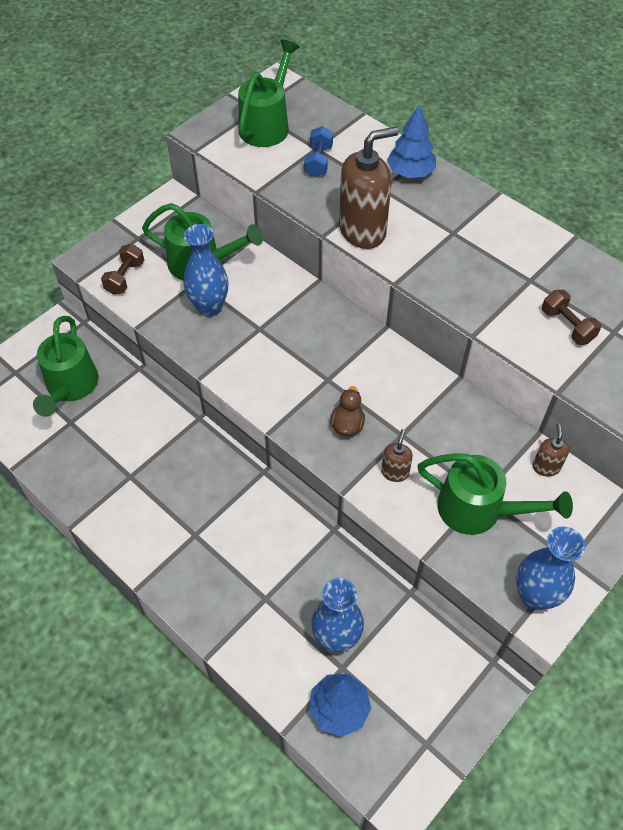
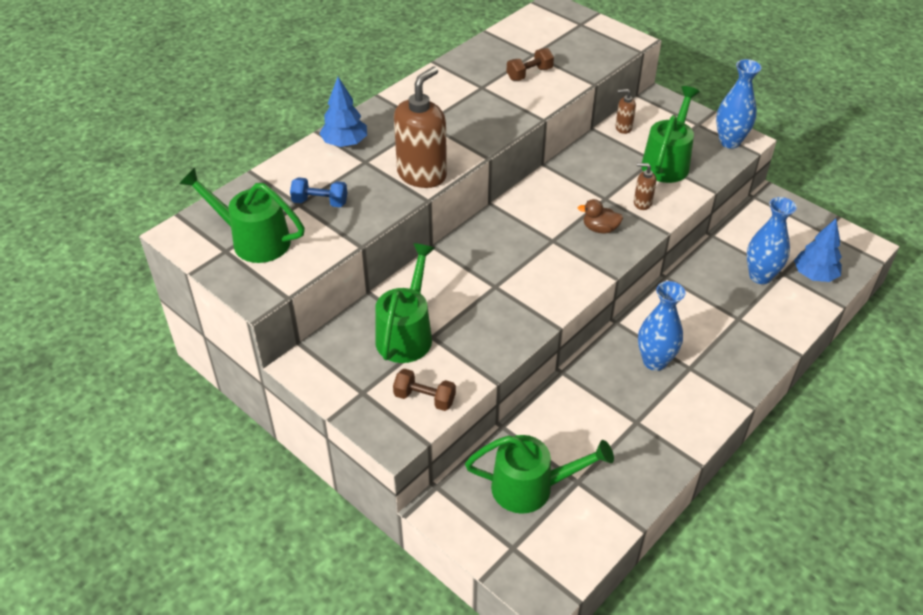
camera: 90 degrees left, 10 degrees down
(209, 307) = (468, 324): blue vase -> blue vase (654, 361)
(363, 231) = (422, 174): brown soap dispenser -> brown soap dispenser turned 60 degrees clockwise

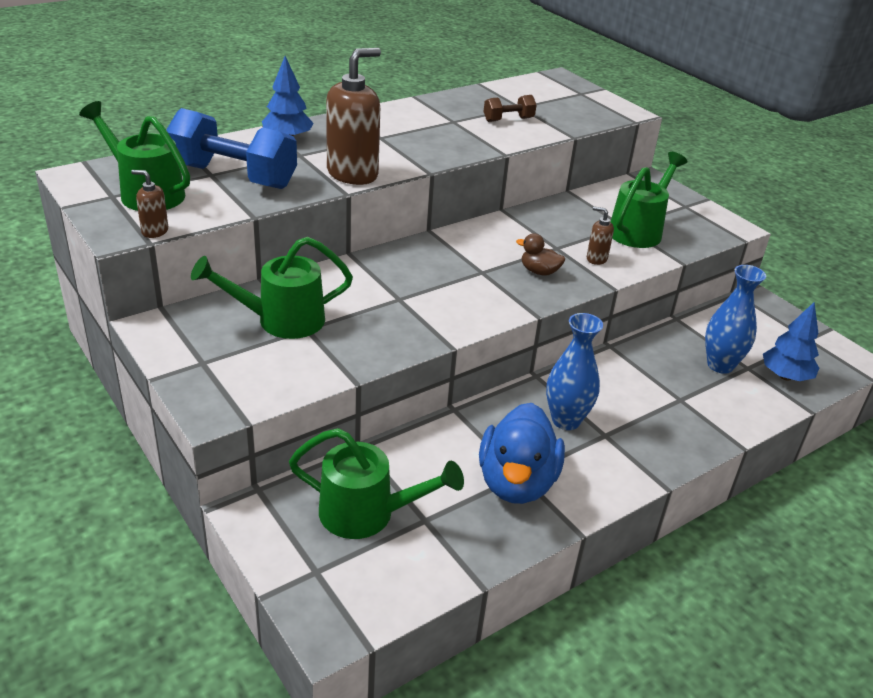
camera: 10 degrees right, 10 degrees down
(320, 202) = (233, 176): blue dumbbell -> blue dumbbell, size x2.10
(407, 333) = (280, 320): green watering can -> green watering can turned 135 degrees counterclockwise
(424, 398) = (268, 381): brown dumbbell -> none
(623, 128) = (602, 195): brown soap dispenser -> brown soap dispenser (154, 231)
(636, 430) = (516, 482): none -> blue duck
(729, 142) = (716, 226): blue vase -> none

